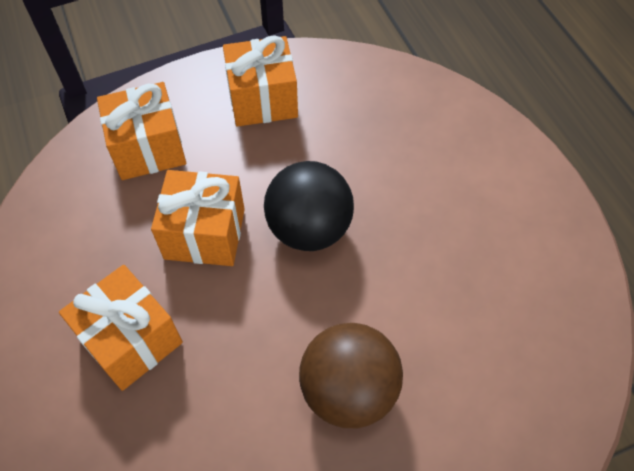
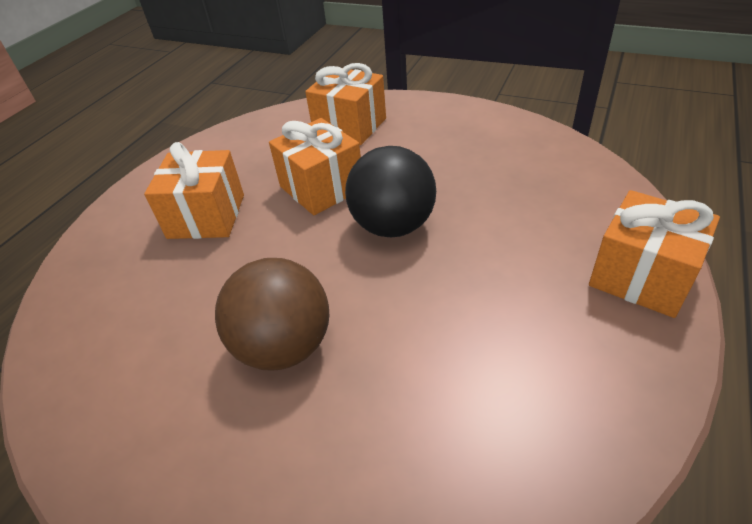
camera: 50 degrees right, 15 degrees down
(262, 99) = (459, 135): orange gift -> orange gift (641, 276)

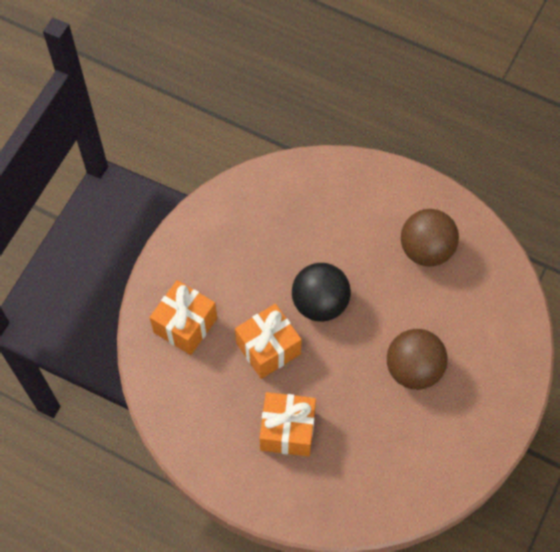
camera: 90 degrees left, 20 degrees up
(526, 349) = (426, 250): none -> brown ball
(641, 276) = (383, 183): orange gift -> none

